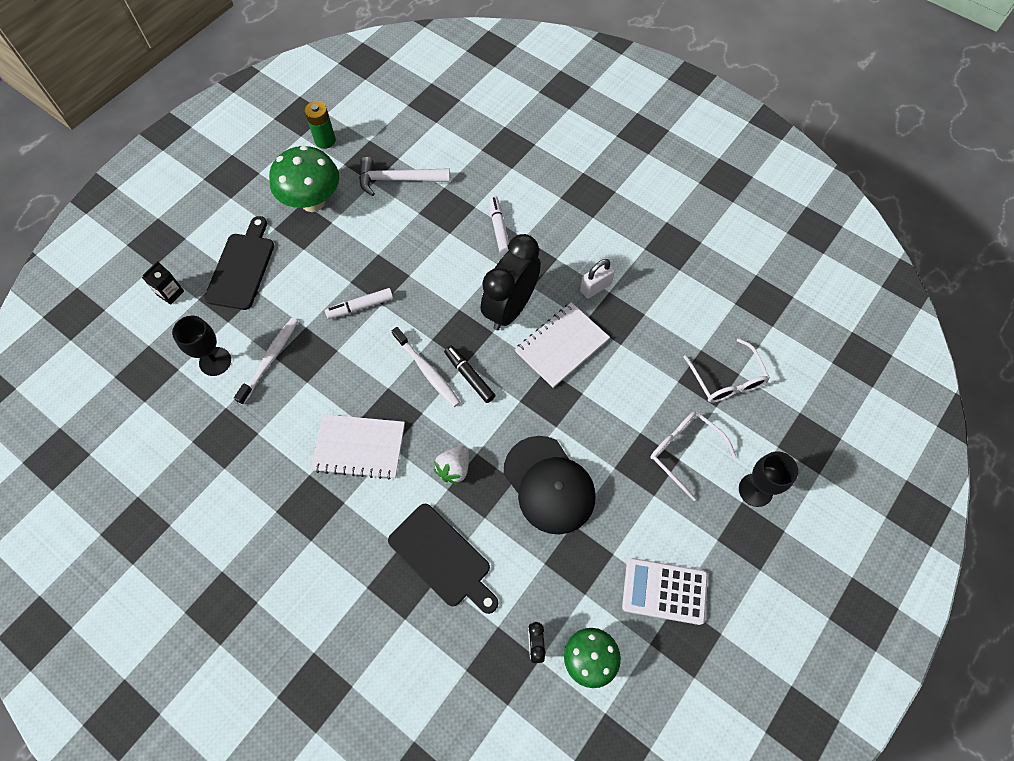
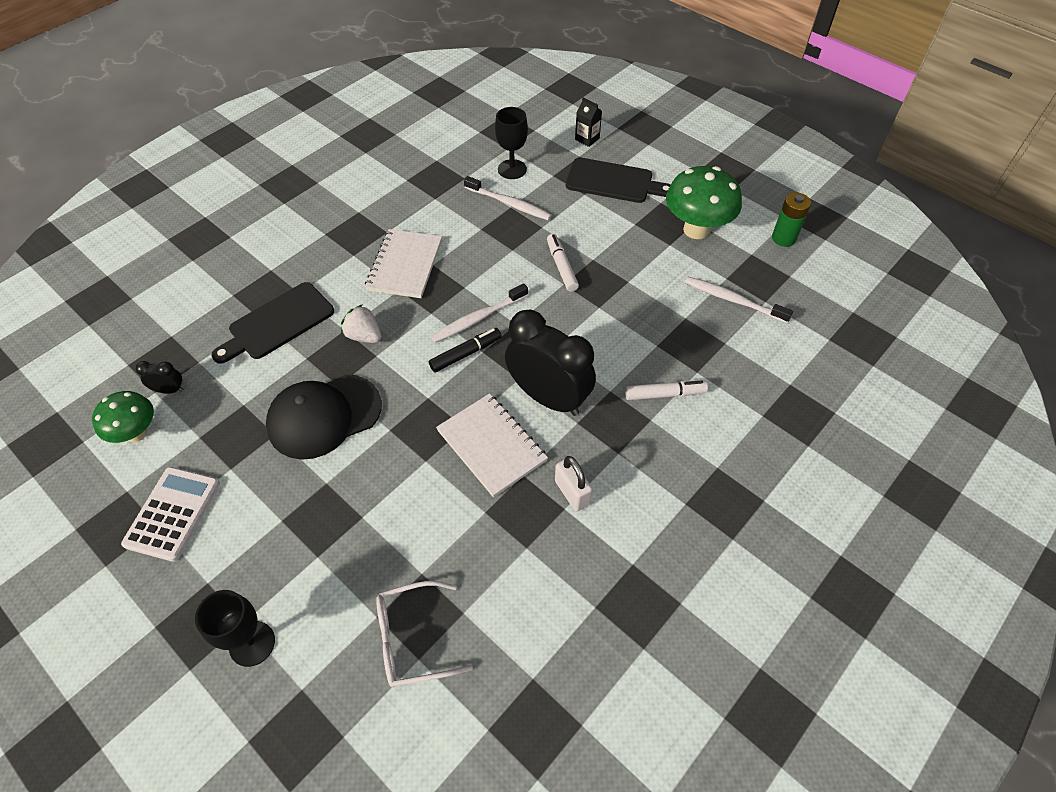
camera: 95 degrees right, 10 degrees down
(398, 179) = (733, 300): white hammer -> white toothbrush
(684, 451) = (325, 564): white glasses -> none

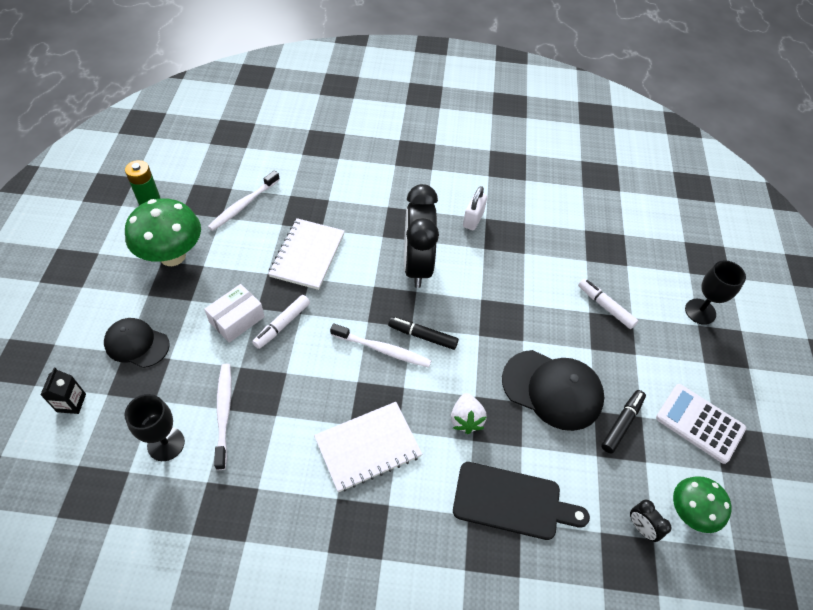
camera: 130 degrees left, 0 degrees up
(173, 513) = (699, 423): white calculator -> white calculator turned 60 degrees clockwise
(243, 446) = (621, 424): none -> black marker
(412, 639) = (619, 242): white glasses -> none
(491, 446) = (480, 275): white notebook -> white notebook (307, 255)
(591, 242) = (237, 319): none -> white box
(613, 182) = (137, 344): black cutting board -> black cap
(664, 394) = (361, 208): white marker -> white marker (605, 307)
(733, 300) = (243, 205): white toothbrush -> white toothbrush turned 45 degrees clockwise

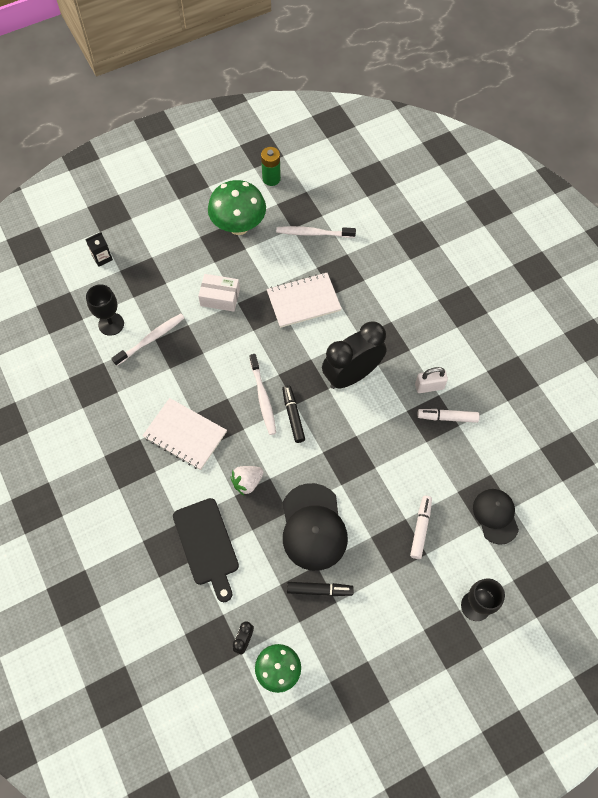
camera: 60 degrees right, 10 degrees up
(137, 344) = (162, 258): black cap -> black cap (495, 516)
(282, 325) = (236, 326): white marker -> white marker (447, 417)
(699, 423) = (361, 648): white calculator -> none

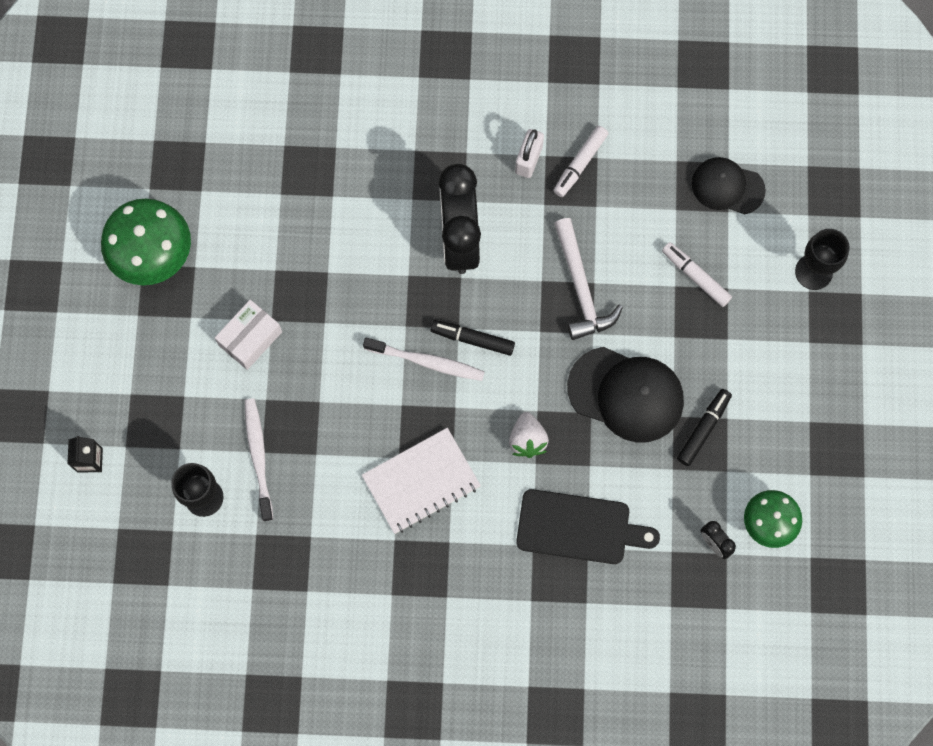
camera: 60 degrees left, 10 degrees up
(271, 179) = (103, 173): green battery -> none
(303, 301) = (321, 238): white notebook -> none
(313, 233) = (226, 168): white toothbrush -> none
(366, 461) = (581, 288): none -> white hammer

